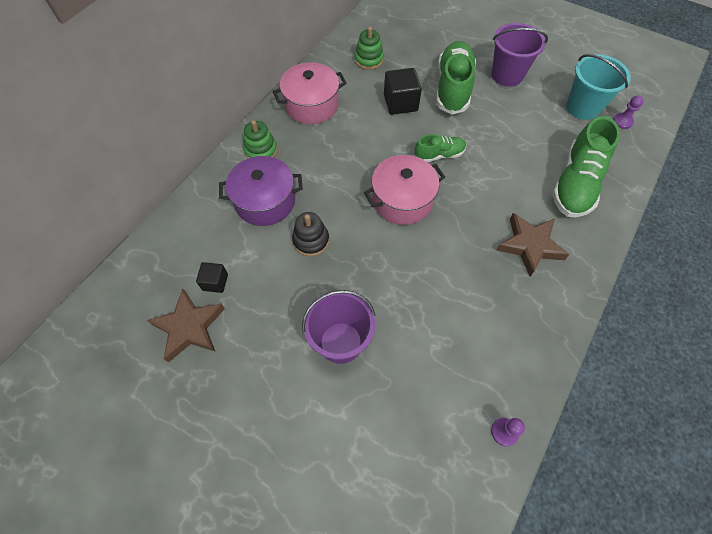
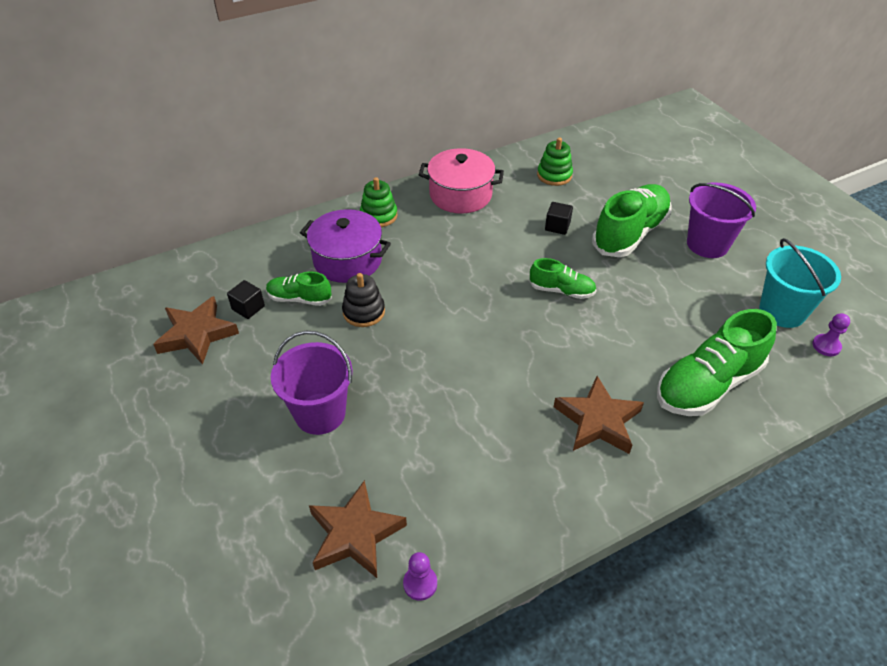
camera: 30 degrees right, 15 degrees down
(251, 253) = (299, 298): none -> green shoe
(400, 103) = (557, 226): black cube -> black cube, size x0.60
(402, 200) = (486, 316): pink pot -> none
(436, 422) = (355, 534): none -> brown star

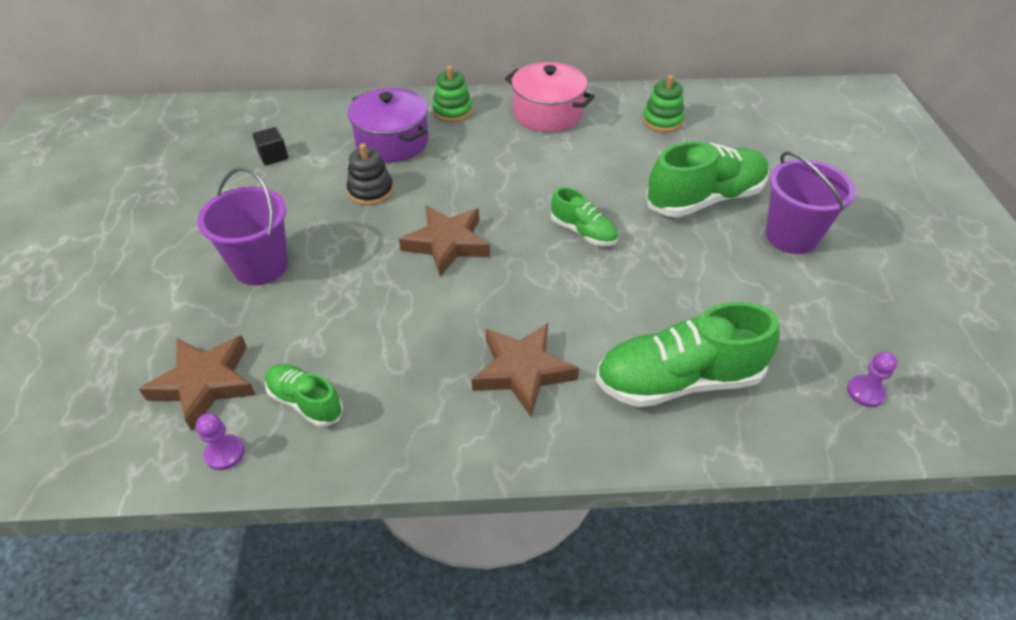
camera: 25 degrees right, 0 degrees up
(197, 334) = (214, 165): brown star -> brown star (447, 243)
(299, 298) = (323, 162): green shoe -> green shoe (305, 402)
(557, 226) = (627, 170): black cube -> none
(782, 311) = (834, 335): turquoise bucket -> none

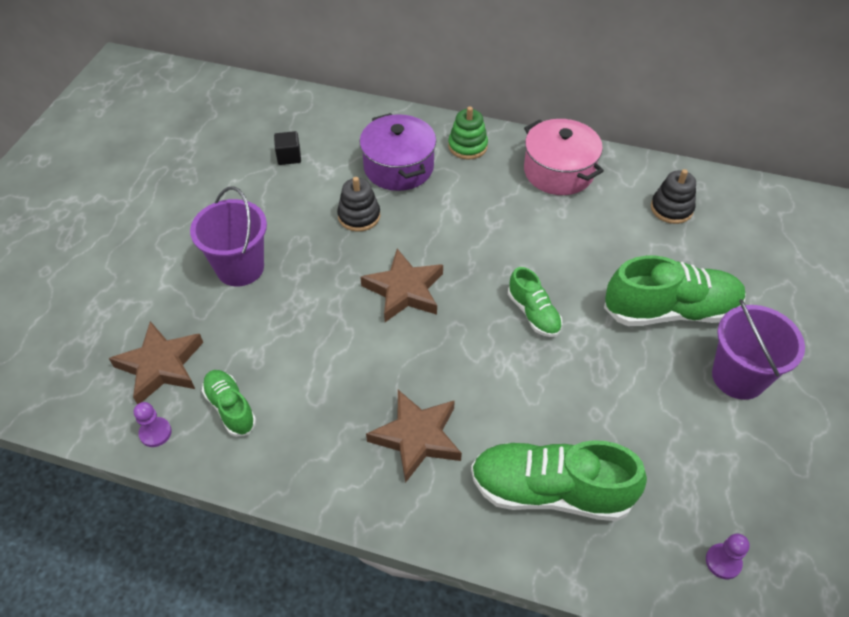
camera: 20 degrees right, 5 degrees up
(662, 121) = (671, 208): green stacking toy -> black stacking toy

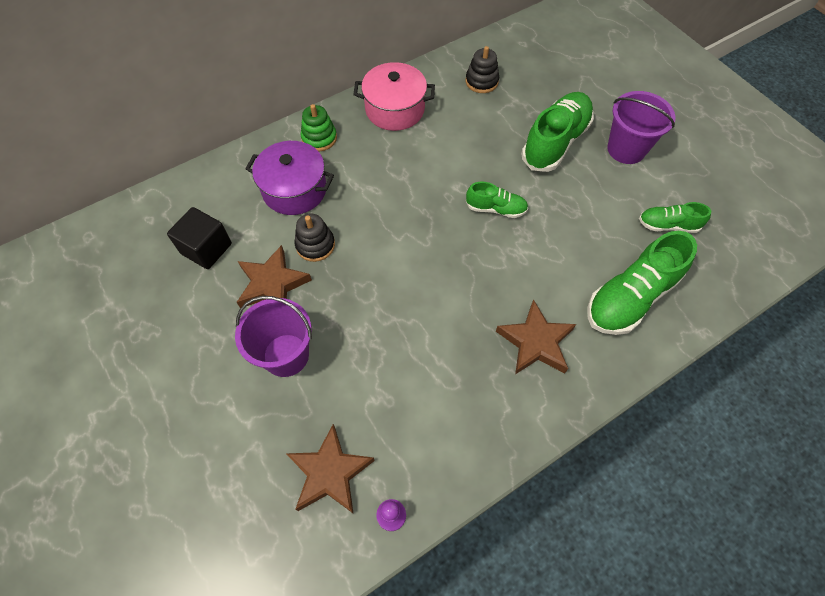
camera: 50 degrees left, 10 degrees up
(230, 408) = (413, 445): green shoe -> green shoe (668, 225)
(289, 157) = (206, 248): black cube -> black cube, size x1.67
(404, 290) = (410, 265): brown star -> brown star (272, 284)
(723, 562) = (733, 250): purple pawn -> none

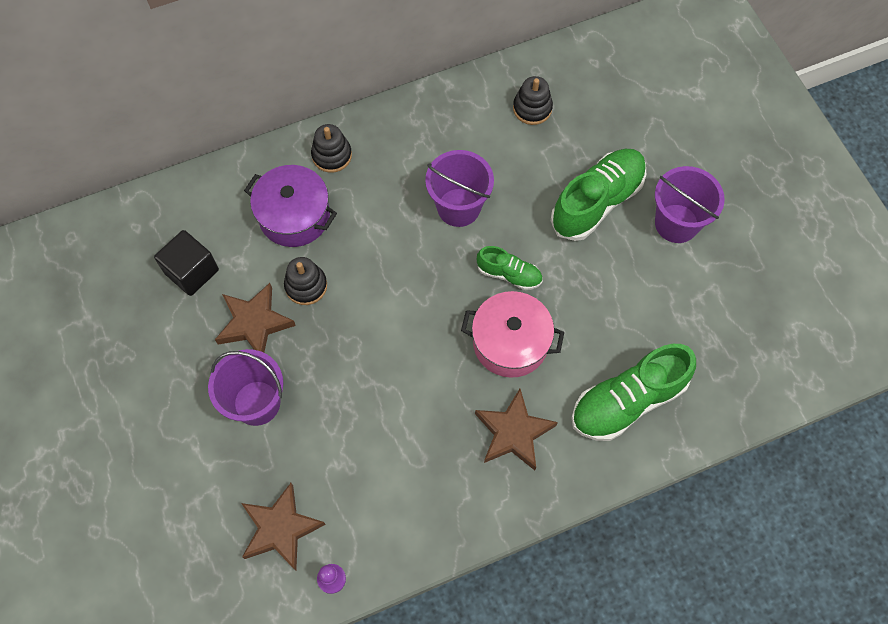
camera: 10 degrees right, 5 degrees up
(319, 138) = (332, 155): green stacking toy -> black stacking toy
(395, 109) = (423, 131): pink pot -> pink pot (510, 342)
(438, 163) = (458, 207): none -> purple bucket
(668, 225) = (694, 325): green shoe -> none

